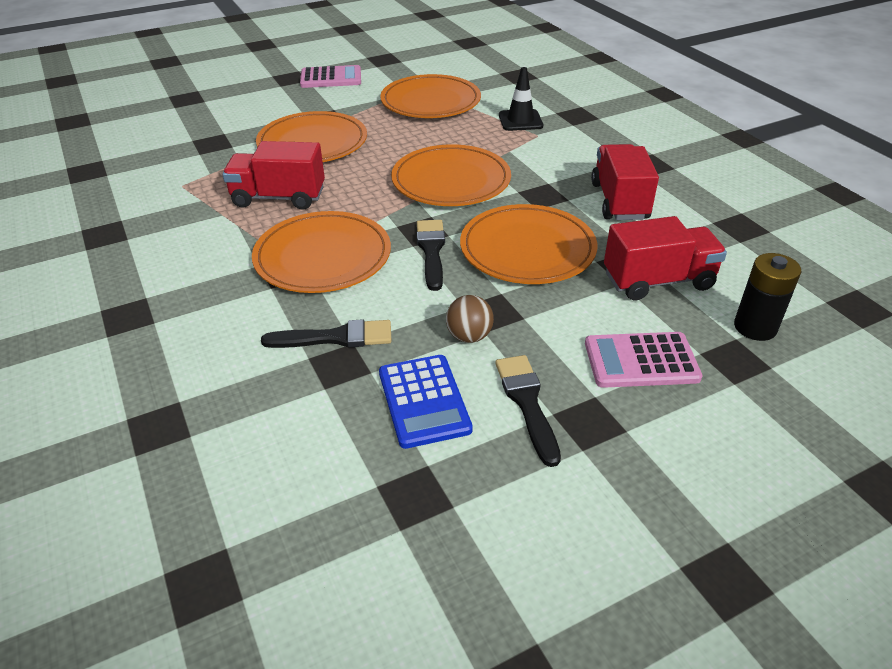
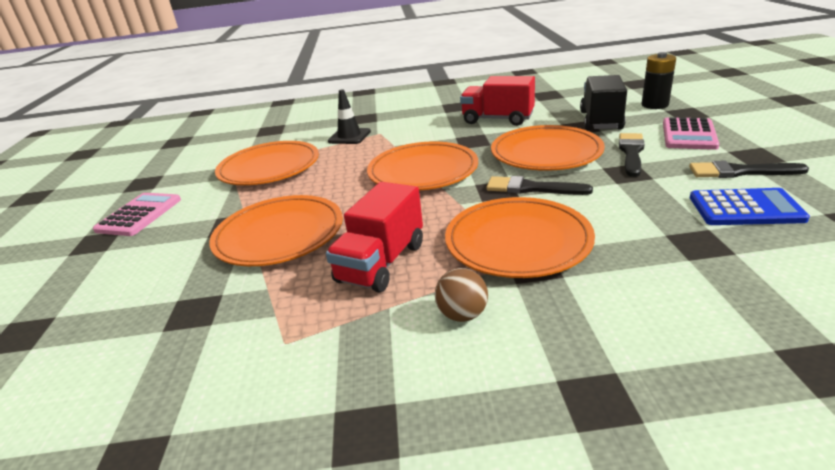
camera: 65 degrees left, 10 degrees down
(336, 337) = (657, 242): black brush -> black brush (631, 153)
(469, 336) = (659, 184): brown ball -> brown ball (462, 315)
(658, 281) = (600, 120): red truck -> black truck

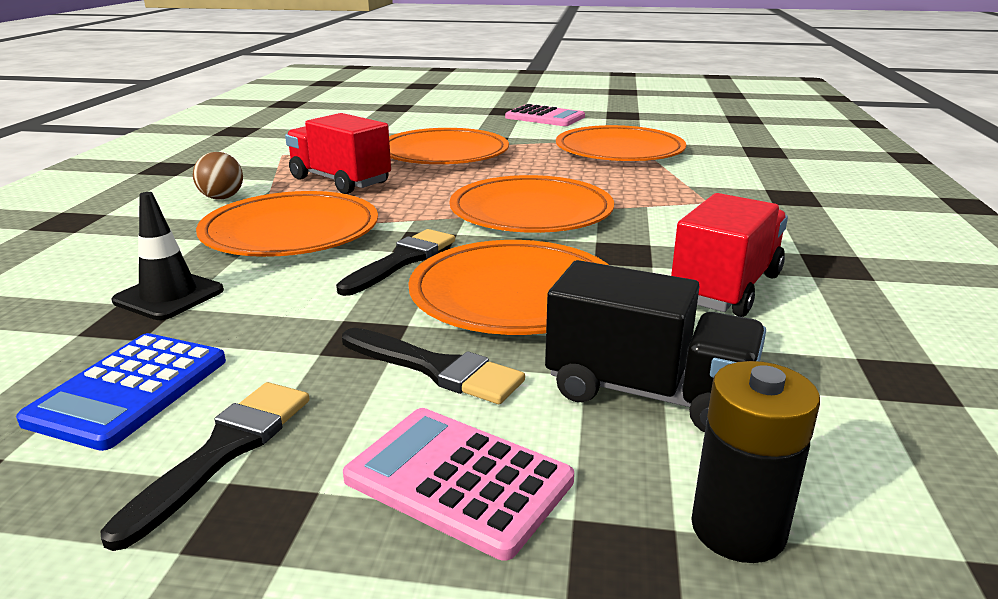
camera: 100 degrees right, 5 degrees down
(349, 136) = (704, 185): black traffic cone -> black traffic cone (169, 296)

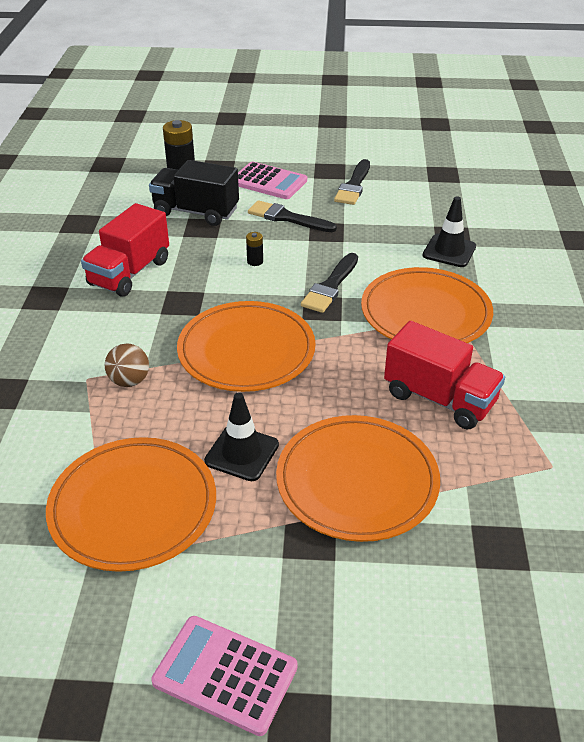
camera: 175 degrees right, 15 degrees up
(129, 390) = (411, 203): blue calculator -> none
(222, 198) = (523, 359): brown ball -> brown ball (129, 381)
(514, 295) = (255, 261): orange plate -> black battery
(536, 165) = (242, 453): none -> black traffic cone

